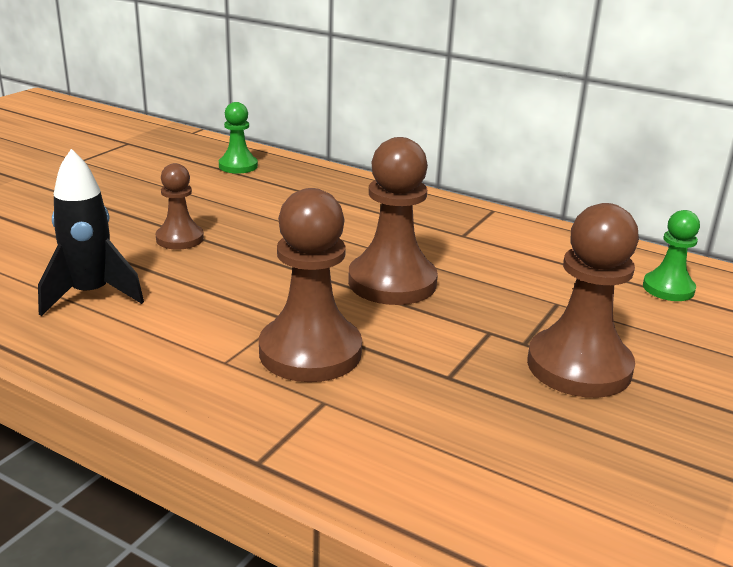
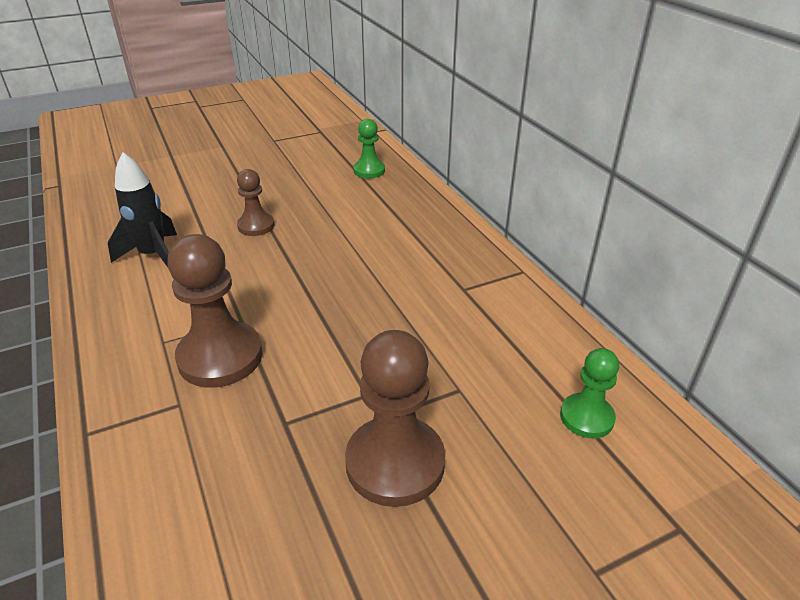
camera: 35 degrees right, 10 degrees up
(392, 282) = (350, 316): brown pawn -> none

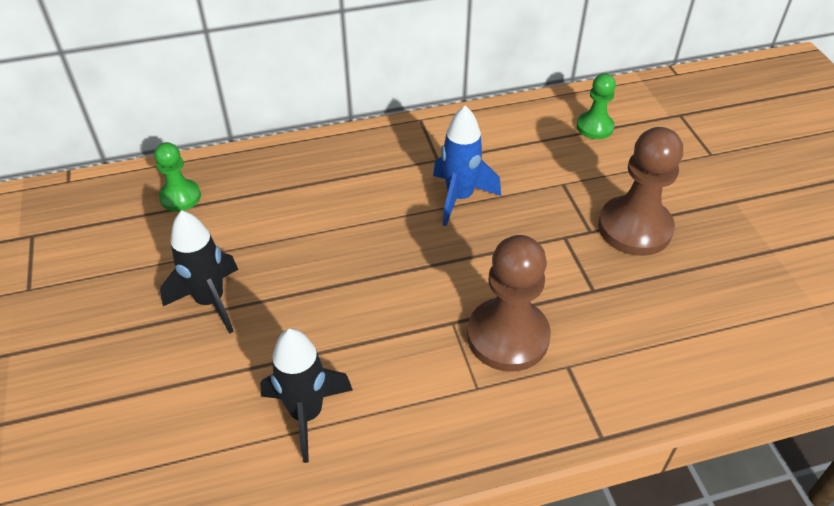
camera: 80 degrees left, 10 degrees up
(256, 226) = (272, 309): brown pawn -> none
(264, 200) = (210, 301): none -> black rocket
(409, 309) = (459, 198): none -> blue rocket

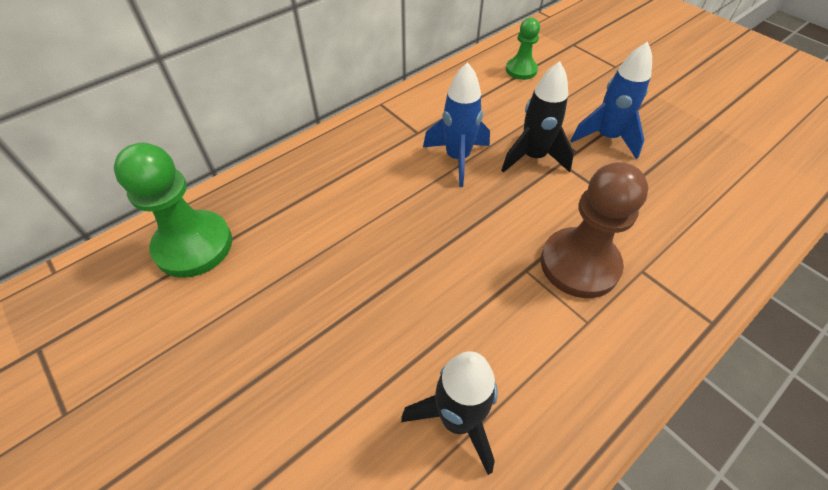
camera: 25 degrees left, 5 degrees up
(180, 197) = (193, 245): green pawn -> green pawn, size x1.75
(210, 301) = (288, 342): black rocket -> black rocket (533, 157)
(634, 228) = (606, 138): brown pawn -> blue rocket

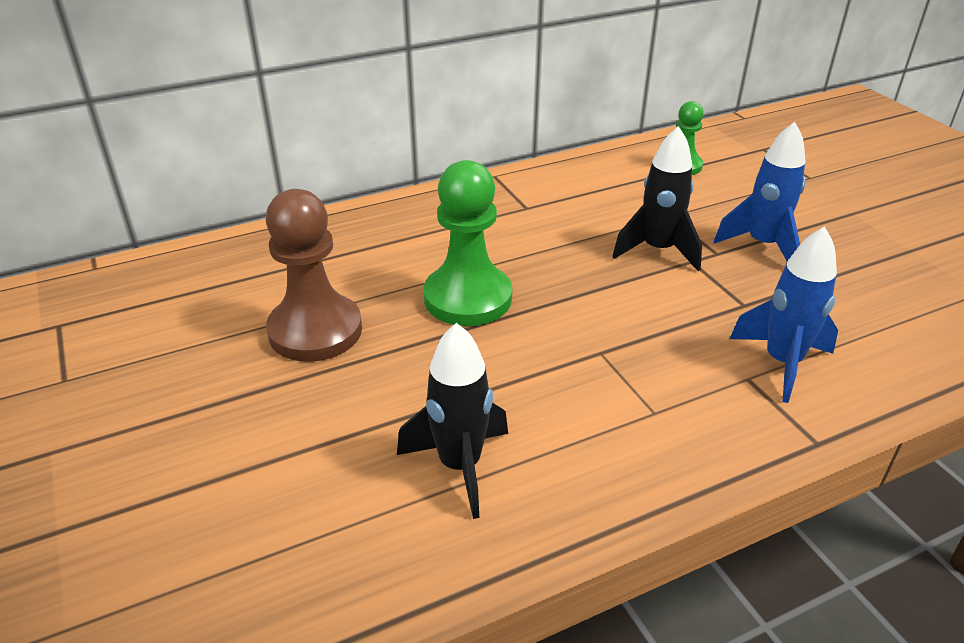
camera: 15 degrees right, 15 degrees down
(193, 245) = (239, 269): green pawn -> green pawn (468, 298)
(457, 158) = (563, 238): blue rocket -> blue rocket (782, 363)
(579, 264) = (669, 358): brown pawn -> brown pawn (315, 331)

